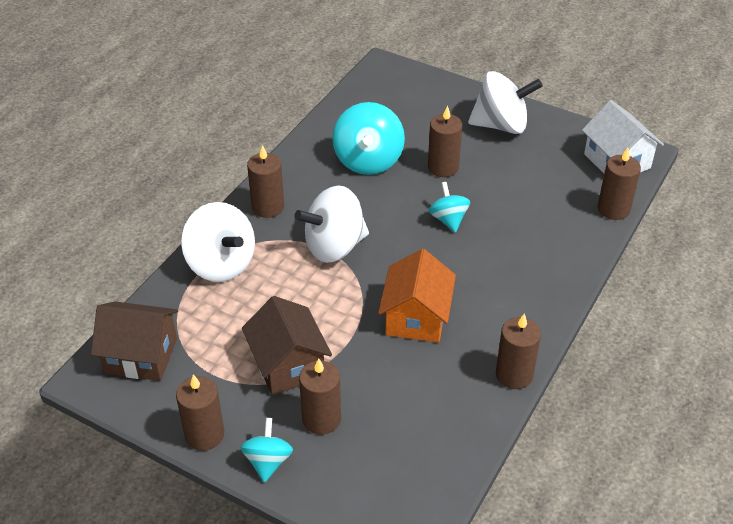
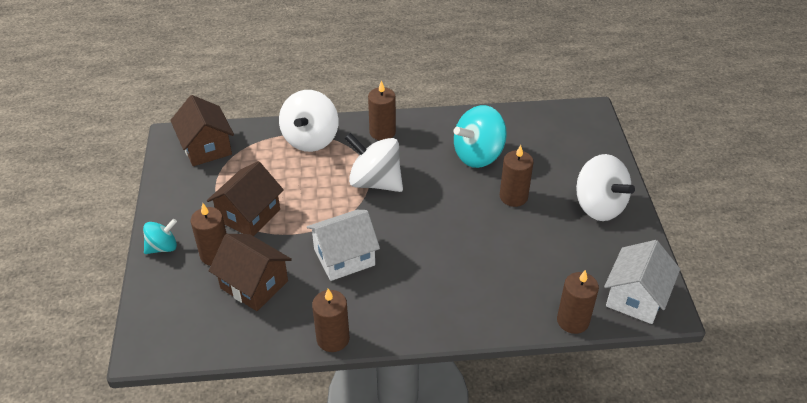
camera: 55 degrees right, 0 degrees up
(204, 434) = (164, 208): brown candle -> none
(393, 404) = (254, 284): none -> brown house
(416, 317) = (344, 257): orange house -> white house
(448, 219) = (460, 227): turquoise spinning top -> none

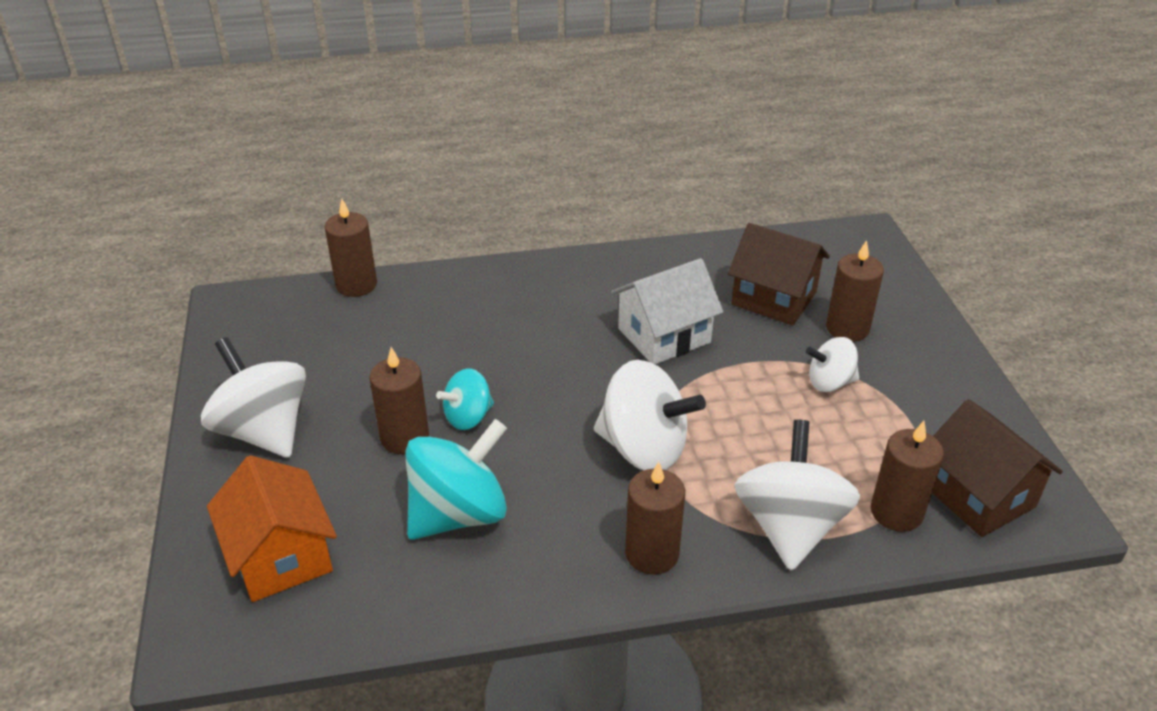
camera: 175 degrees right, 5 degrees down
(163, 247) = (927, 333): turquoise spinning top -> turquoise spinning top (468, 417)
(249, 215) = (829, 382): brown house -> white spinning top
(333, 339) = (652, 253): brown candle -> brown candle (896, 512)
(564, 142) = (281, 556): none -> orange house
(636, 297) = (263, 313): white house -> none

